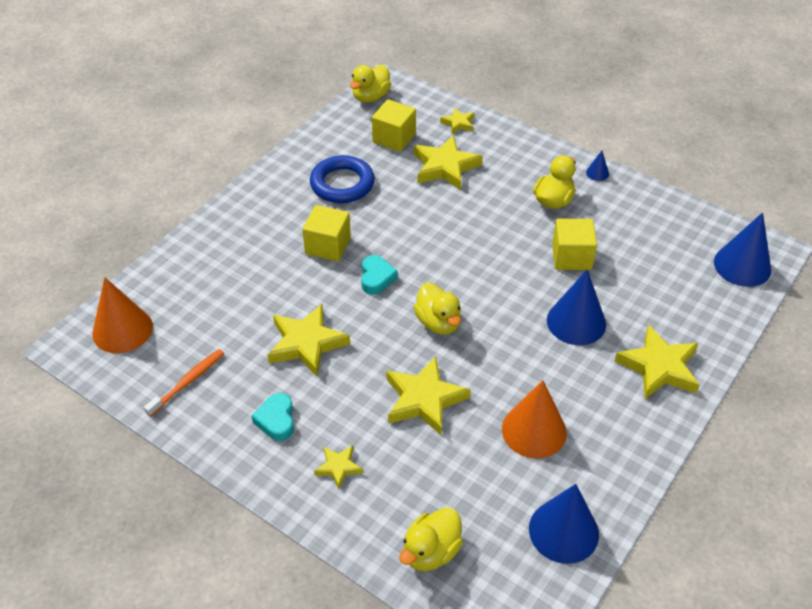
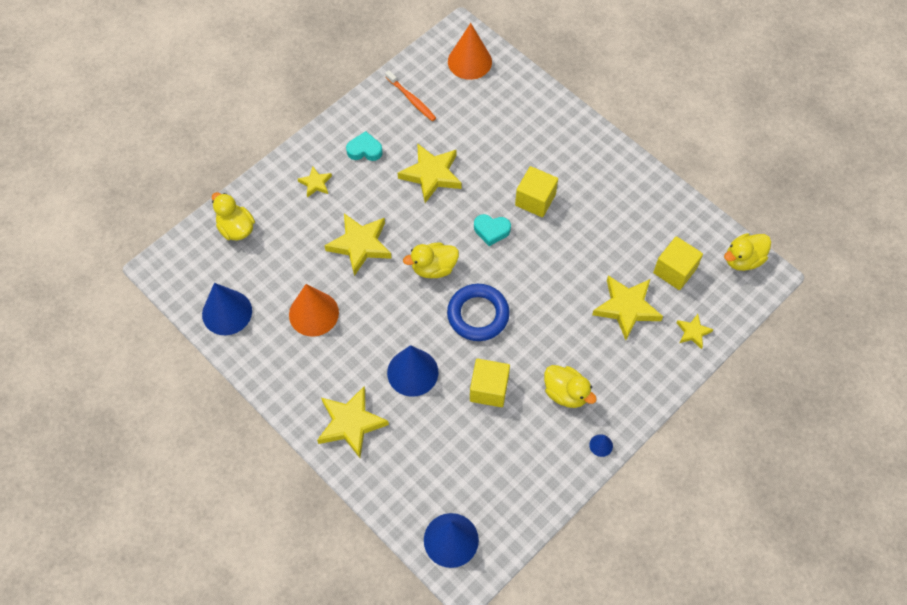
camera: 100 degrees right, 15 degrees up
(342, 184) = (613, 219): blue ring -> blue ring (478, 315)
(371, 97) = (743, 259): yellow duck -> yellow duck turned 75 degrees counterclockwise

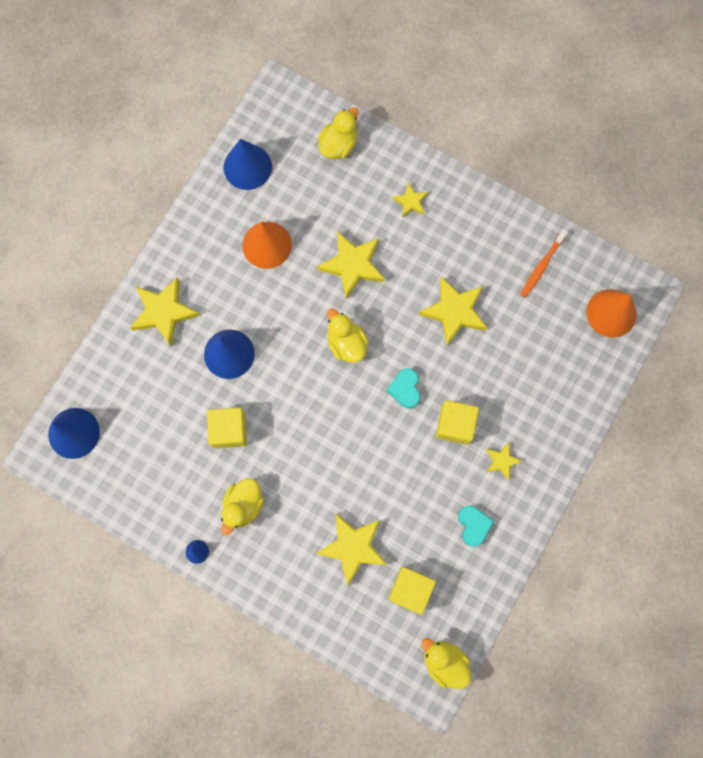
camera: 75 degrees right, 15 degrees up
(364, 150) = (464, 237): turquoise heart -> turquoise heart (473, 525)
(478, 315) = (306, 400): blue ring -> none
(693, 332) = (343, 622): yellow star -> yellow star (501, 461)

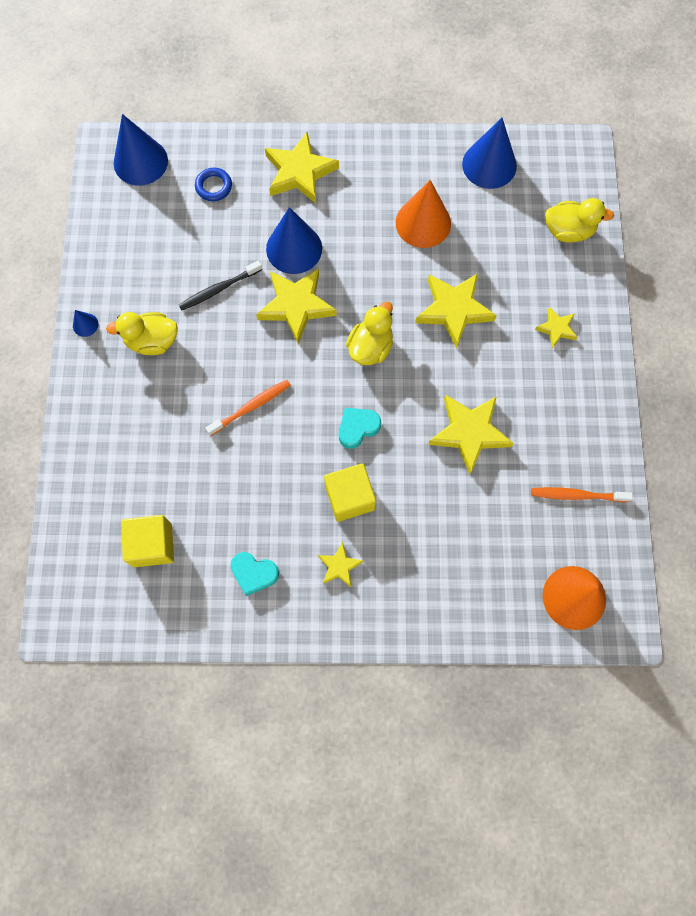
camera: 60 degrees right, 5 degrees down
(134, 386) = (214, 186): none -> blue ring
(229, 430) = (219, 289): yellow cube -> black toothbrush
(343, 458) = (251, 407): none -> orange toothbrush
(353, 547) = (166, 465): yellow star -> yellow star (296, 306)
(444, 661) = (95, 620): yellow duck -> none
(473, 525) = (254, 573): turquoise heart -> turquoise heart turned 60 degrees clockwise

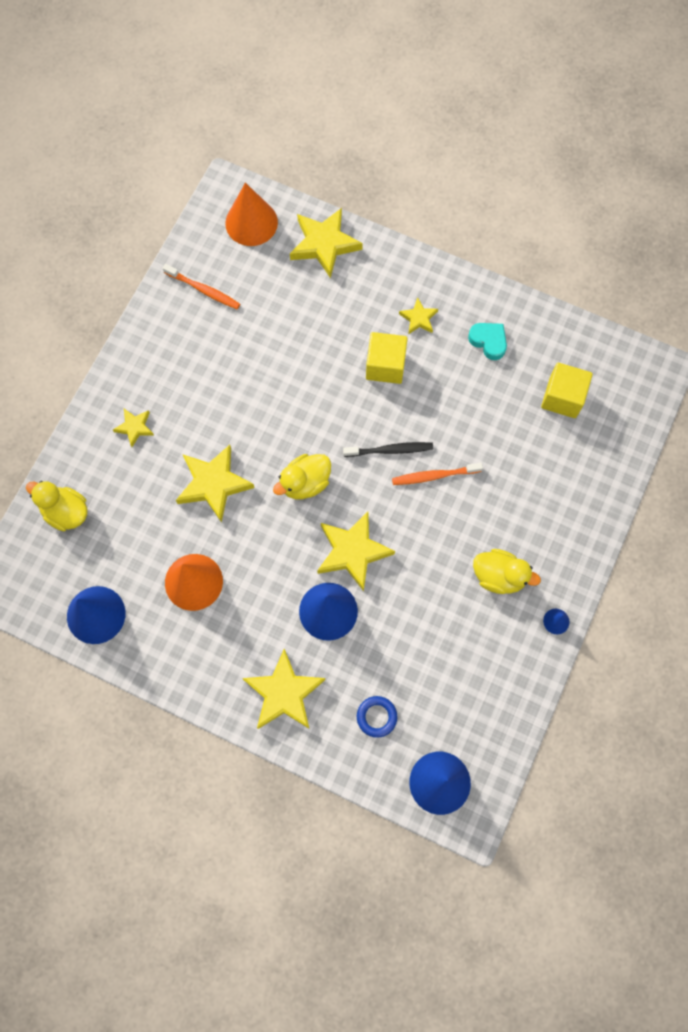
camera: 155 degrees left, 0 degrees up
(219, 289) = (417, 601): black toothbrush -> black toothbrush (390, 450)
(357, 428) = (351, 418): turquoise heart -> none
(469, 433) = (261, 374): yellow star -> yellow star (324, 244)

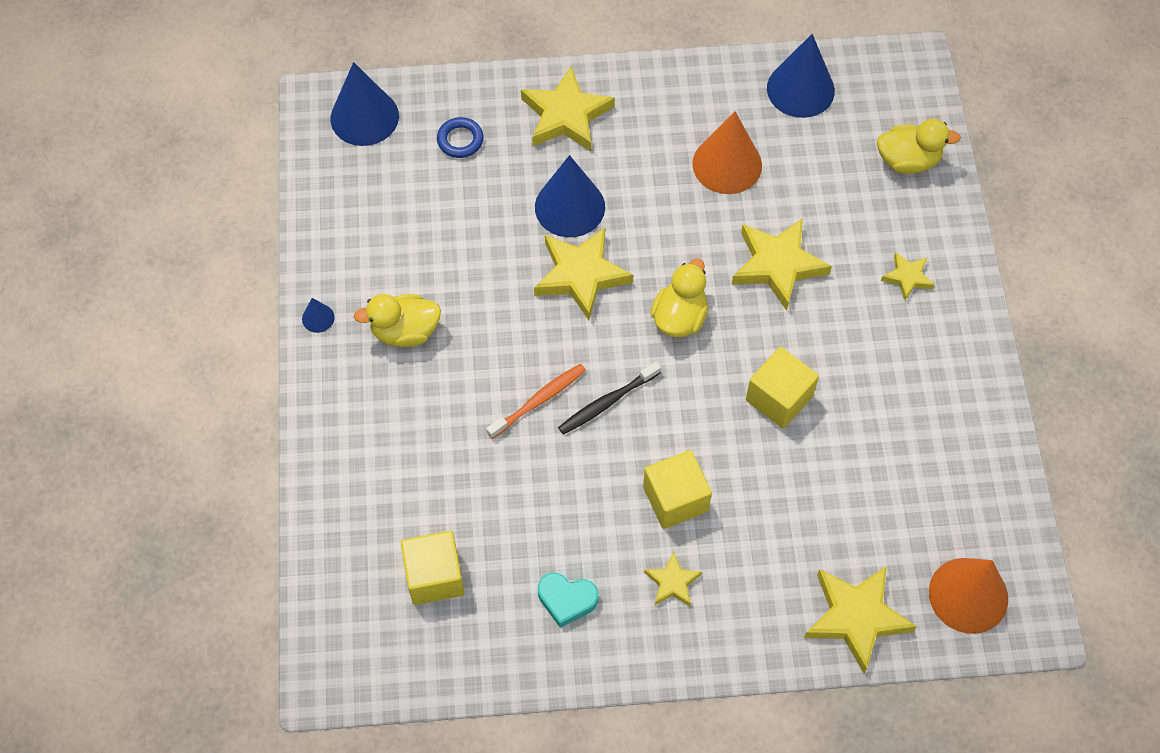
camera: 150 degrees right, 10 degrees down
(203, 290) = (957, 473): orange toothbrush -> none
(278, 393) = (779, 398): none -> yellow cube

